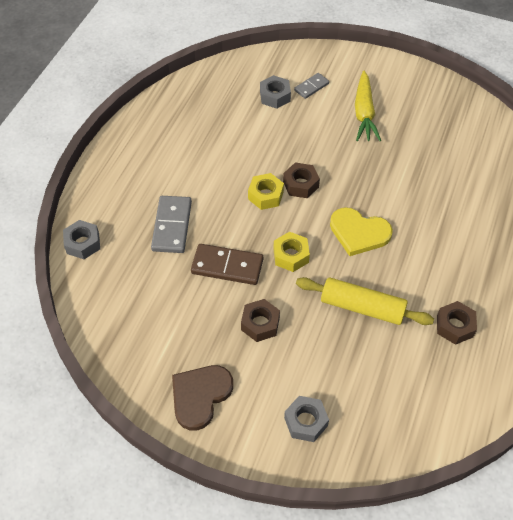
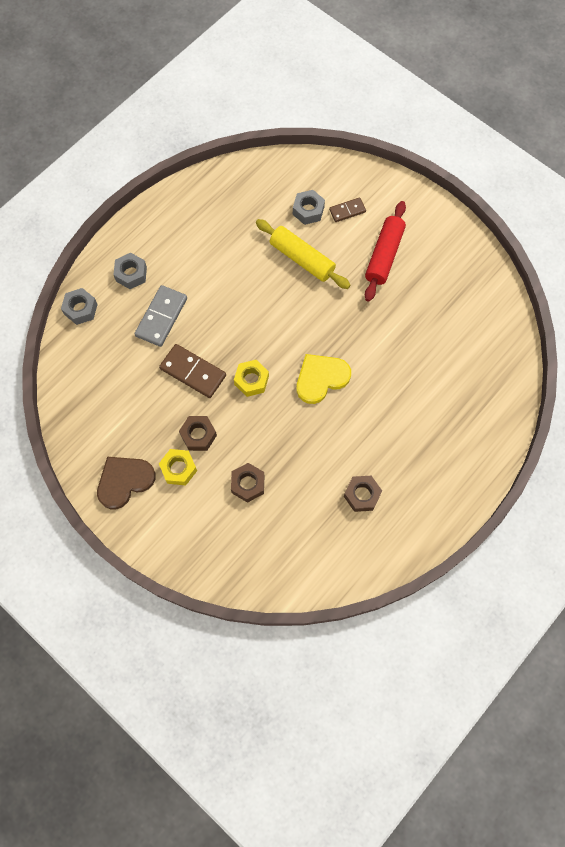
camera: 20 degrees right, 15 degrees up
(265, 195) = (255, 313): yellow nut -> yellow nut (178, 469)
(301, 184) = (291, 313): brown nut -> brown nut (248, 484)
(306, 422) = (199, 533): grey nut -> grey nut (131, 274)
(311, 87) = (347, 211): grey domino -> brown domino
(359, 233) = (321, 378): yellow heart -> yellow heart turned 105 degrees clockwise
(362, 307) = (291, 450): yellow rolling pin -> yellow rolling pin (302, 259)
(364, 113) = (384, 255): yellow carrot -> red rolling pin

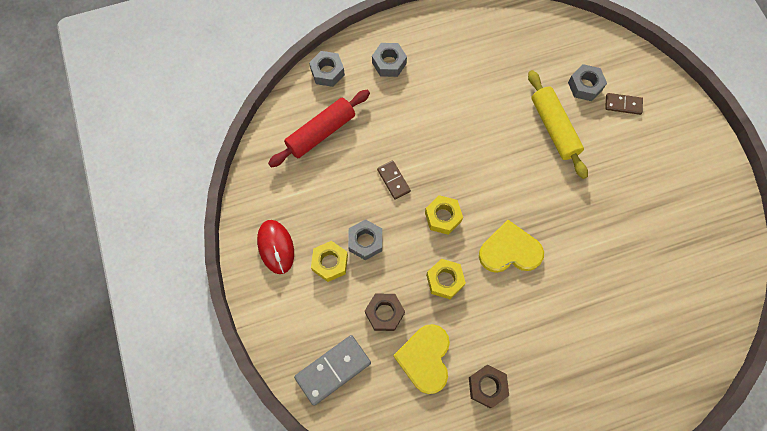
camera: 30 degrees right, 0 degrees up
(124, 481) = (276, 247): brown heart -> red mouse
(161, 317) = (394, 116): grey domino -> grey domino (333, 370)
(193, 372) = (393, 180): brown domino -> brown domino, size x0.59
(198, 435) = (365, 241): brown nut -> grey nut
(282, 431) = (445, 280): none -> yellow nut
(301, 501) = (425, 358): none -> yellow heart
(384, 255) = (636, 165): red rolling pin -> red rolling pin (321, 132)

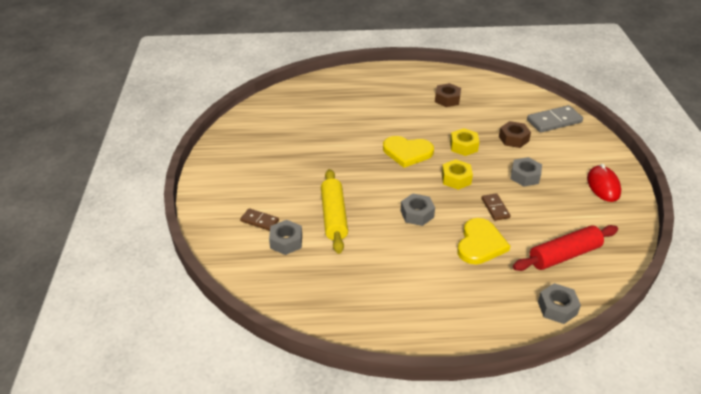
camera: 165 degrees left, 30 degrees down
(330, 263) = (555, 170): yellow nut -> none
(389, 63) = (485, 302): grey nut -> grey nut (417, 214)
(425, 358) = (487, 116): yellow heart -> yellow heart (480, 244)

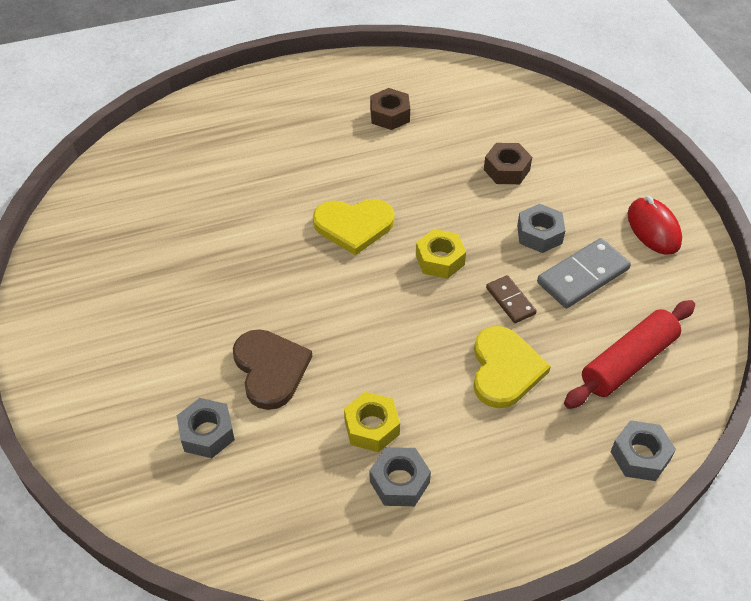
camera: 15 degrees left, 10 degrees up
(259, 221) = (153, 404): brown domino -> none
(334, 216) = (270, 369): yellow rolling pin -> brown heart
(417, 214) = (397, 336): grey nut -> grey nut (399, 482)
(463, 146) = (436, 198): yellow nut -> yellow nut (372, 427)
(554, 121) = (557, 126): grey domino -> grey domino (582, 276)

